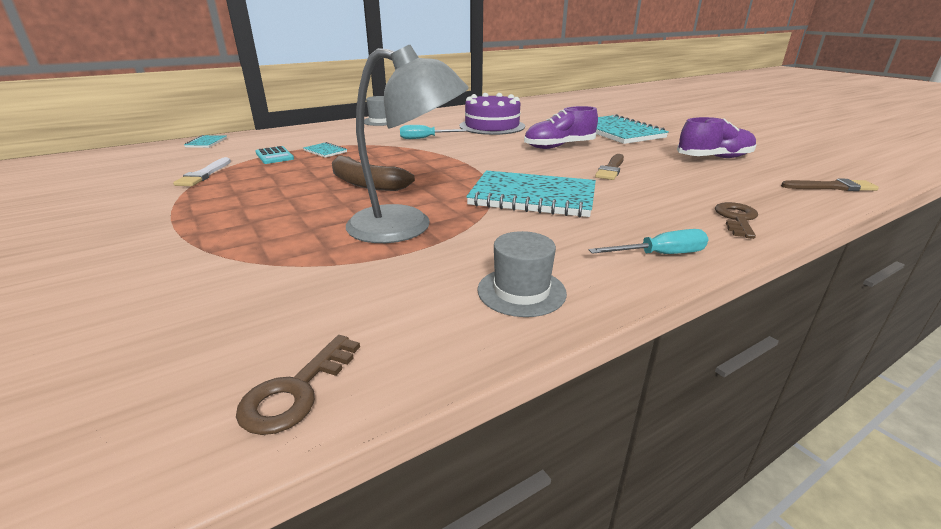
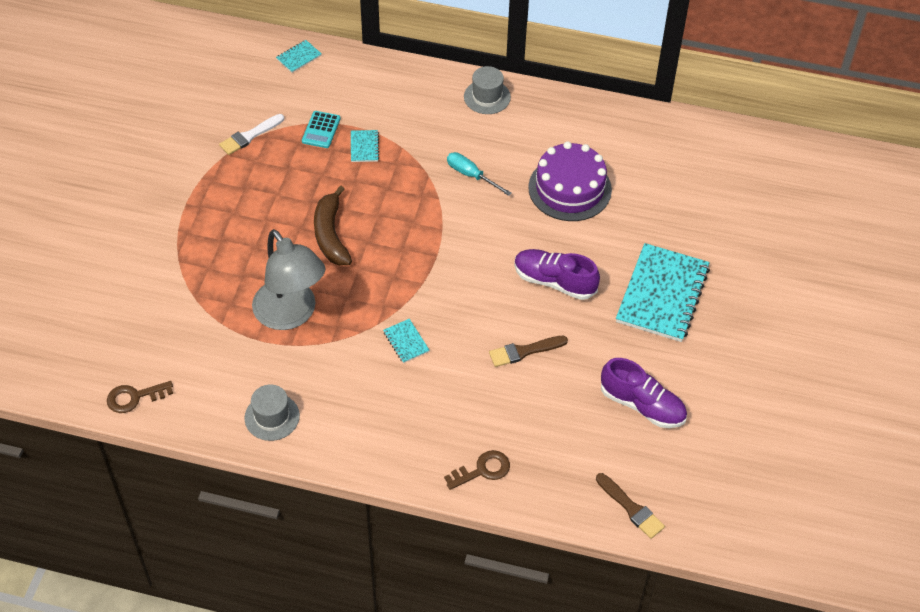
camera: 45 degrees right, 25 degrees up
(533, 197) = (406, 342): turquoise notebook -> turquoise notebook, size x0.42
(660, 255) = (376, 453): turquoise screwdriver -> none

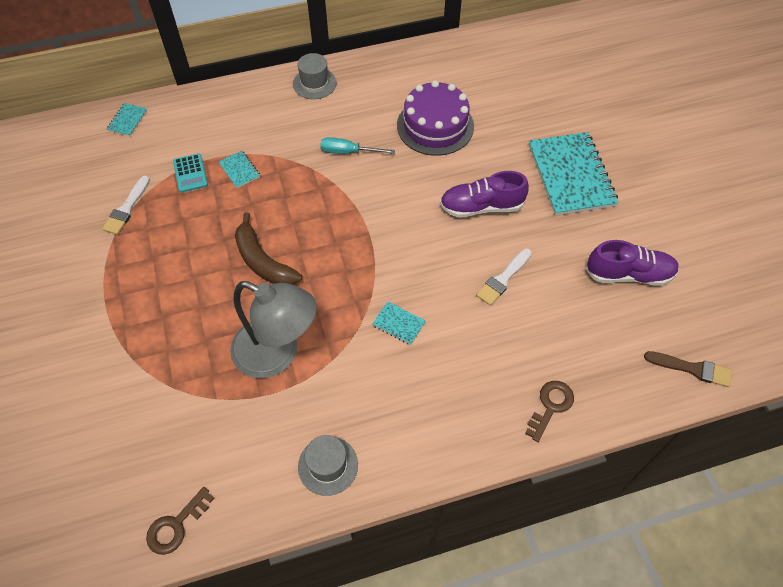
camera: 30 degrees left, 5 degrees up
(524, 351) = (503, 279): brown brush -> white brush

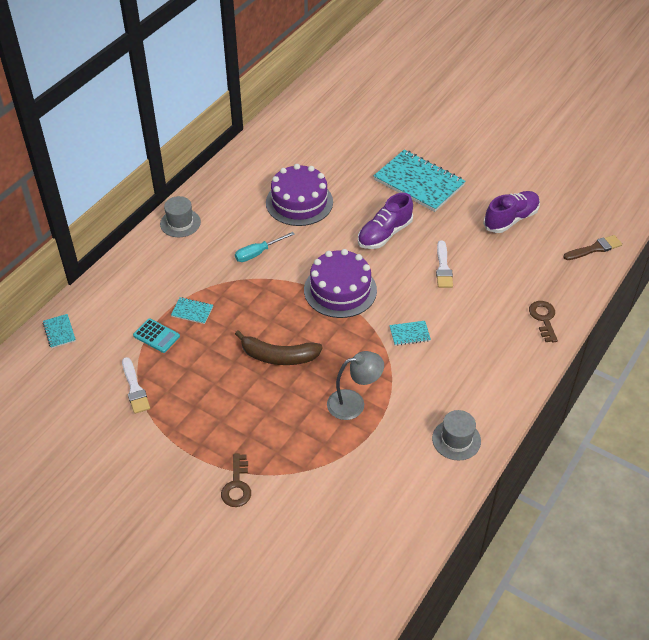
camera: 40 degrees left, 10 degrees down
(176, 525) = (403, 540): brown key -> brown key (237, 485)
(277, 354) = (354, 403): grey lamp -> grey lamp, size x0.65
(382, 235) = (340, 290): none -> purple cake

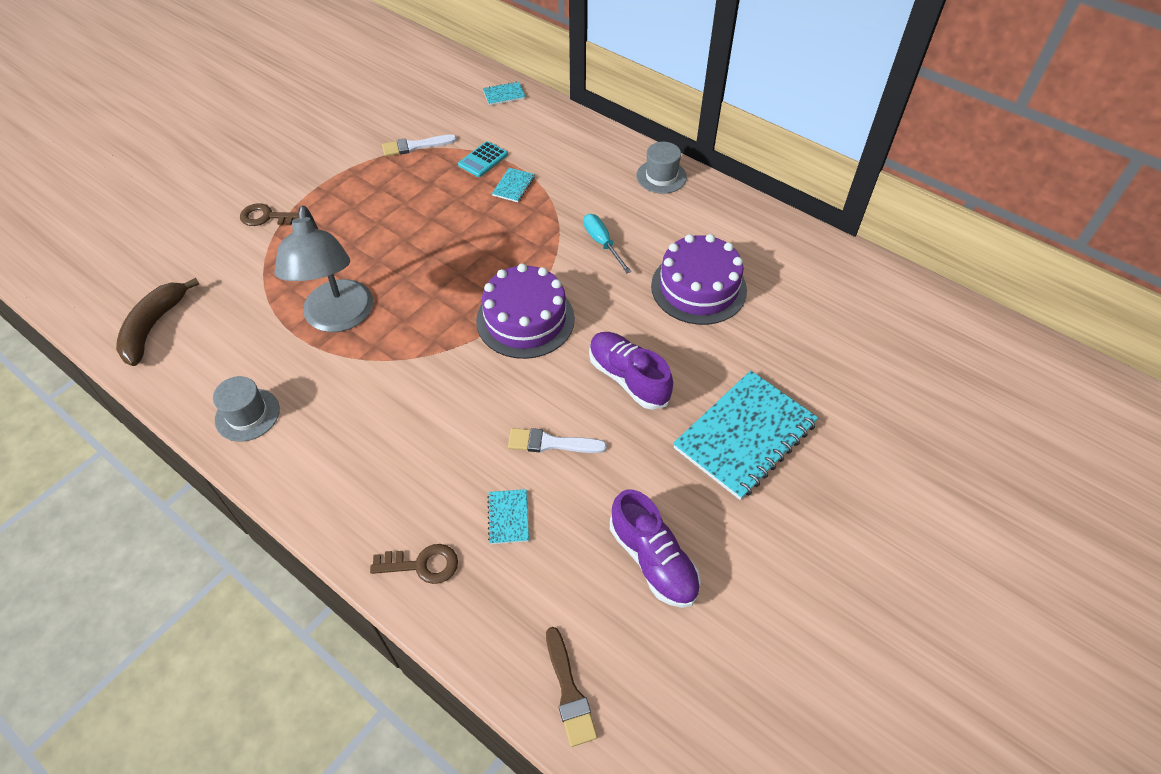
camera: 95 degrees right, 5 degrees up
(278, 356) = (428, 255): brown banana -> brown banana (153, 327)
(354, 403) = (338, 318): grey lamp -> grey lamp, size x1.53
(409, 334) = (432, 386): turquoise notebook -> turquoise notebook (508, 517)

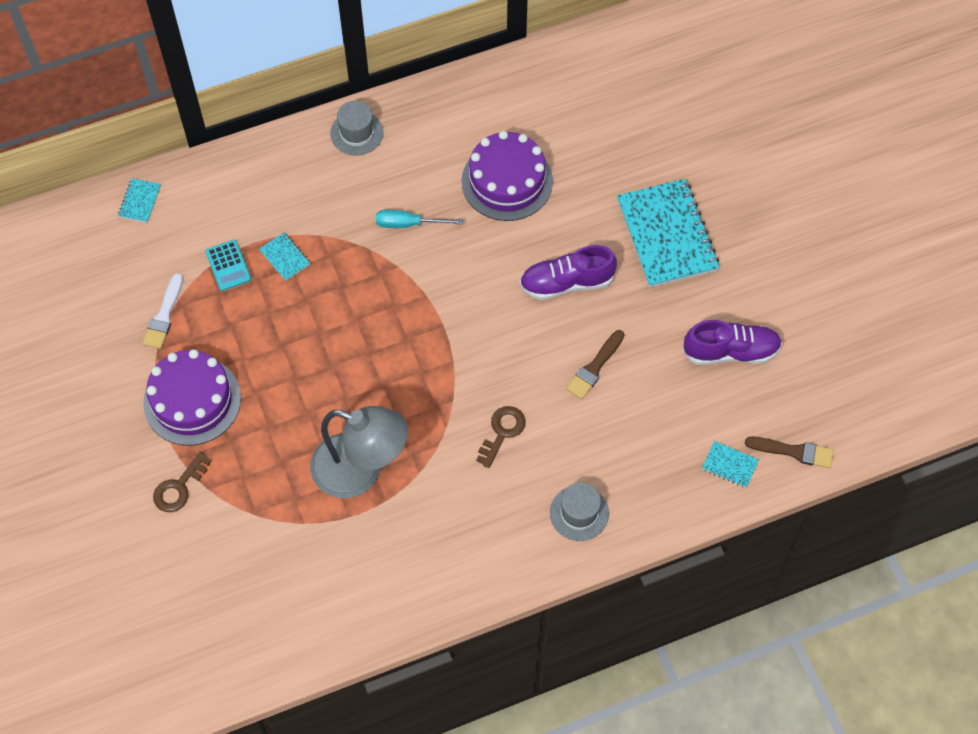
camera: 60 degrees left, 10 degrees up
(153, 327) = (269, 631): brown banana -> none
(247, 415) = (428, 580): grey hat -> grey hat (579, 513)
(422, 564) = (648, 502): brown key -> brown key (502, 432)
(508, 517) = (642, 427): turquoise notebook -> turquoise notebook (729, 465)
(525, 319) = (457, 326): purple cake -> purple cake (192, 400)
(551, 443) = (594, 367): white brush -> brown brush

